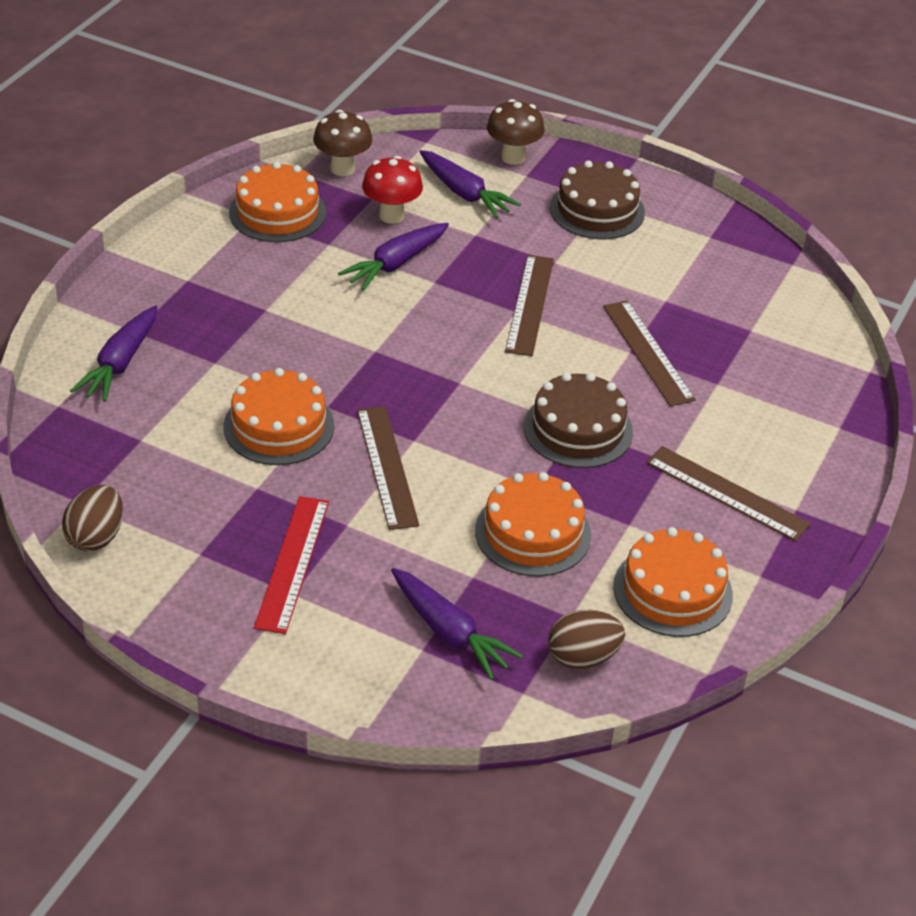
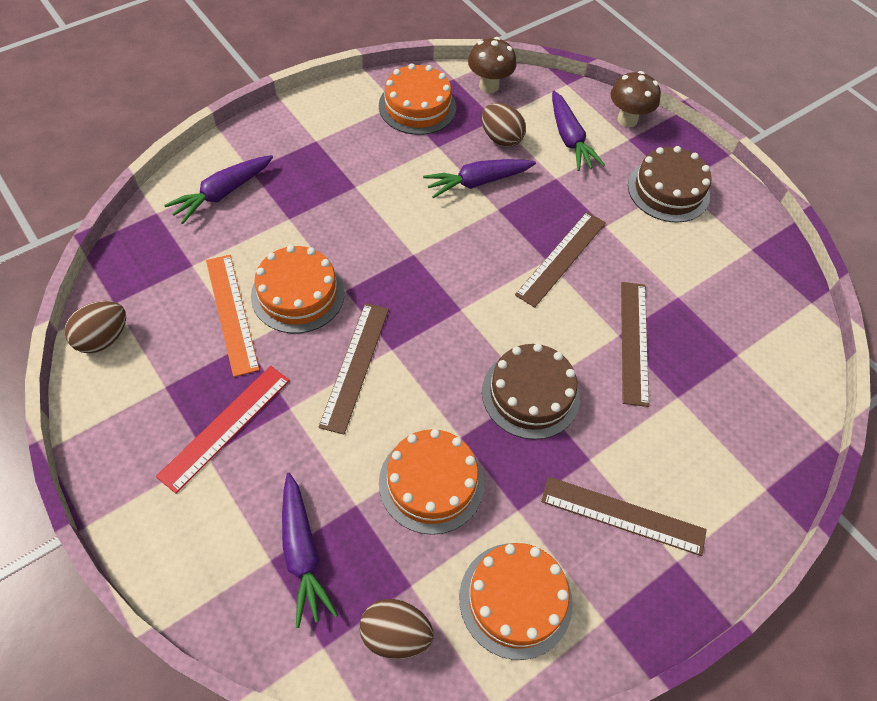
camera: 25 degrees right, 15 degrees up
(220, 467) = (232, 313): none -> orange ruler
(391, 215) = (501, 138): red mushroom -> brown egg
(727, 493) = (623, 516): brown ruler -> brown ruler turned 45 degrees counterclockwise

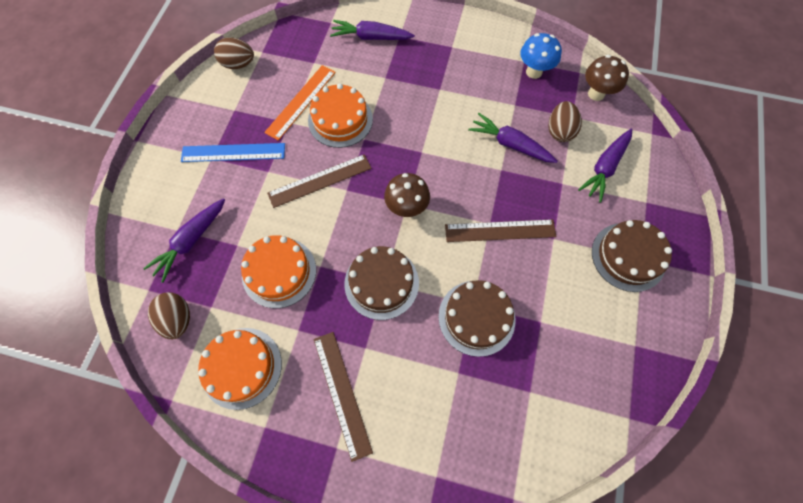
camera: 55 degrees right, 10 degrees up
(225, 427) = (233, 153): red ruler -> blue ruler
(417, 107) = (534, 72): orange cake -> blue mushroom
(627, 120) = (663, 189): brown mushroom -> brown mushroom (406, 208)
(634, 342) = (476, 317): brown ruler -> brown cake

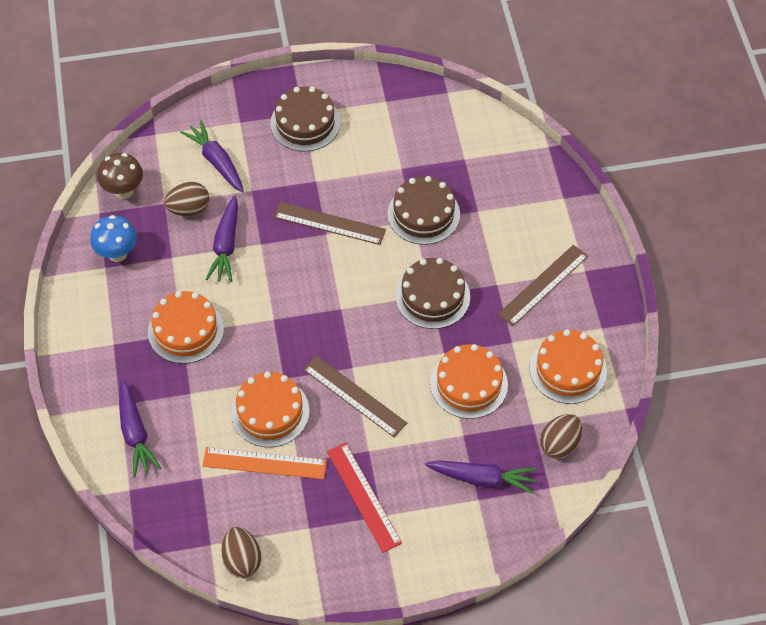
camera: 115 degrees left, 10 degrees down
(233, 153) = (364, 496): blue ruler -> red ruler
(406, 208) = (345, 307): brown mushroom -> none
(441, 92) = (185, 330): none -> orange cake
(500, 230) = (329, 223): brown ruler -> brown ruler turned 45 degrees counterclockwise
(604, 168) = (216, 161): purple carrot -> purple carrot turned 135 degrees counterclockwise

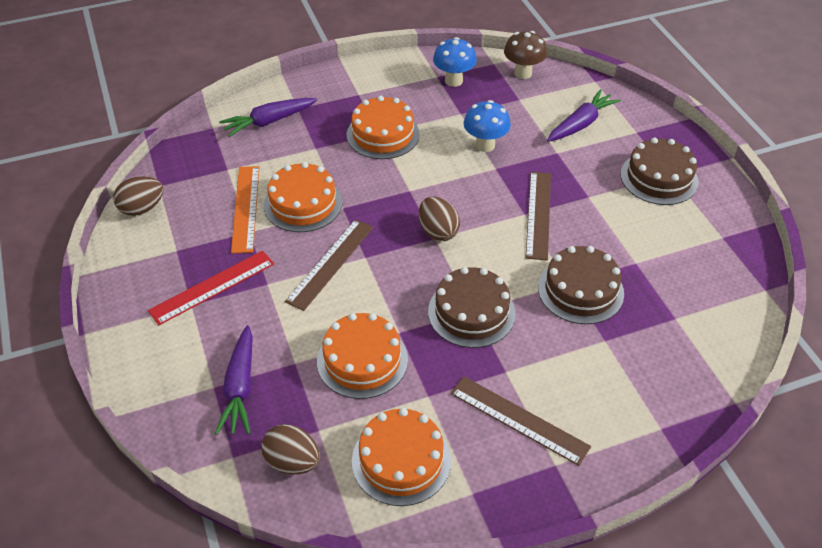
camera: 80 degrees right, 10 degrees down
(189, 209) = (518, 115): brown egg -> brown egg (438, 232)
(226, 245) = (485, 145): purple carrot -> blue mushroom

